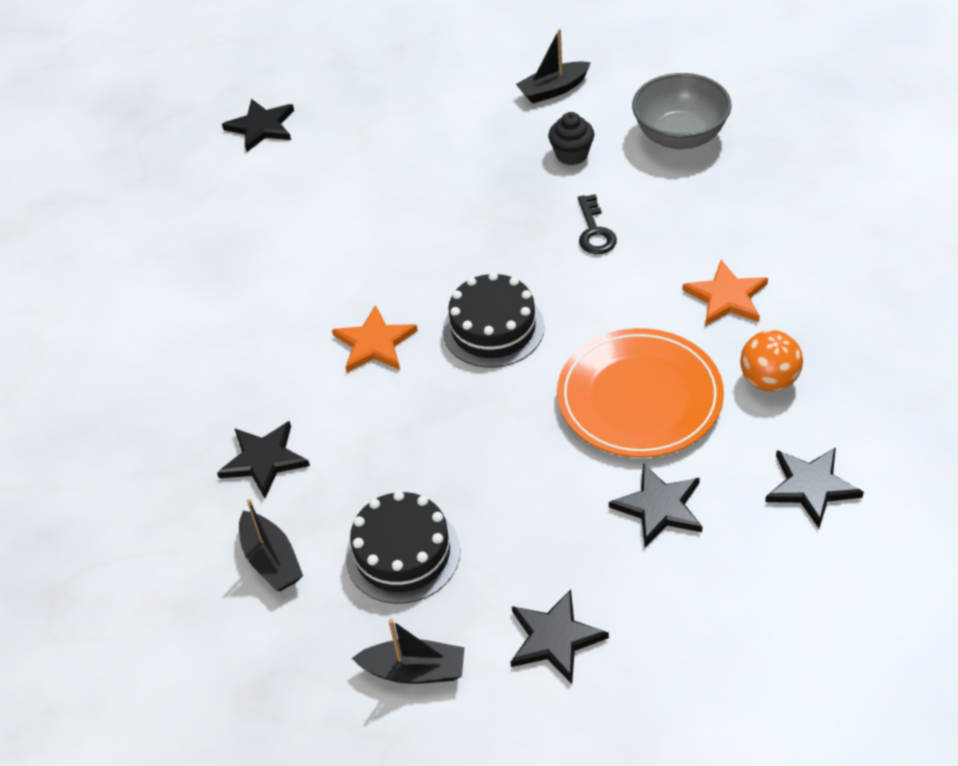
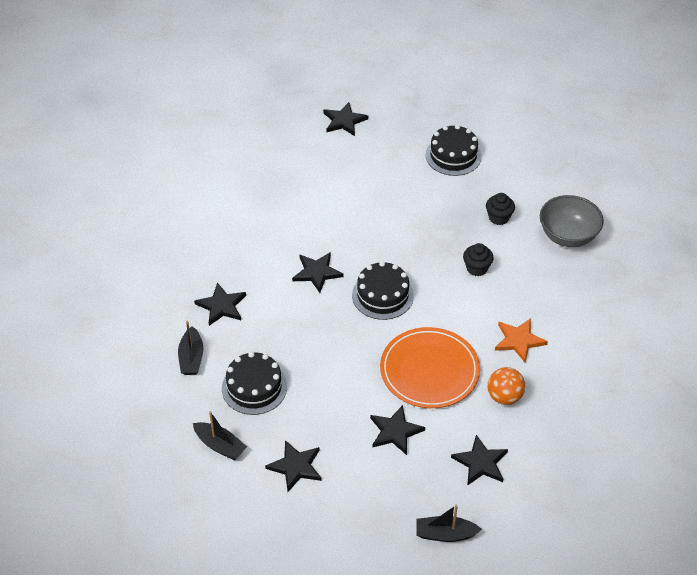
camera: 25 degrees right, 0 degrees up
(374, 343) = (317, 272): orange star -> black star
(448, 105) = (453, 155): none -> black cake
(553, 90) = (518, 174): black boat -> black boat (445, 534)
(594, 231) = (477, 268): black key -> black cupcake

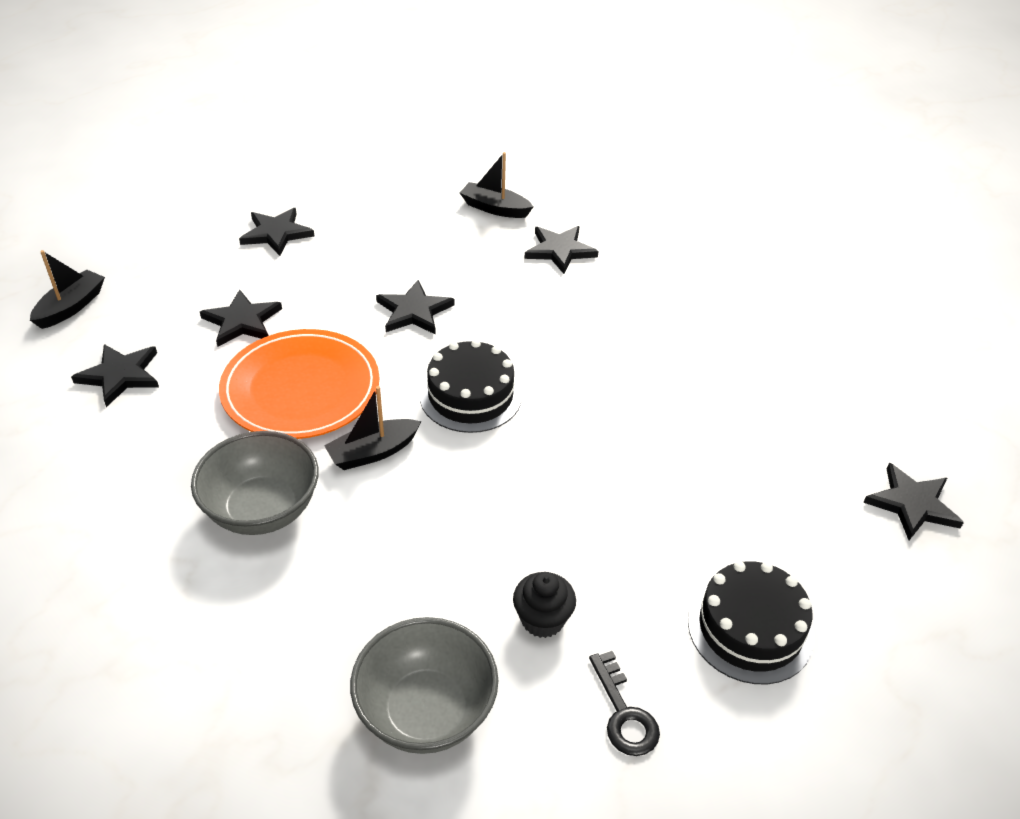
camera: 115 degrees right, 5 degrees down
(220, 445) = (356, 194): black boat -> black boat (373, 452)
(254, 387) = (412, 238): black cake -> none
(317, 272) = (561, 347): black star -> black star (414, 311)
(477, 268) = (445, 528): black cupcake -> none
(504, 397) = (187, 445): orange ball -> none
(519, 340) = (262, 510): orange star -> grey bowl
(521, 180) = (624, 713): none -> black key

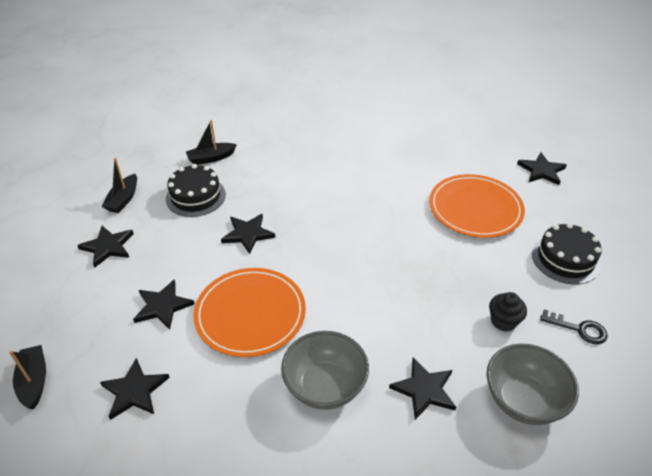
camera: 45 degrees left, 0 degrees up
(373, 452) = (332, 314): black boat -> black boat (123, 199)
(470, 395) = (334, 253): black cake -> black cake (196, 196)
(560, 250) = (272, 159): black star -> black star (424, 389)
(723, 476) = (475, 209): none -> orange plate

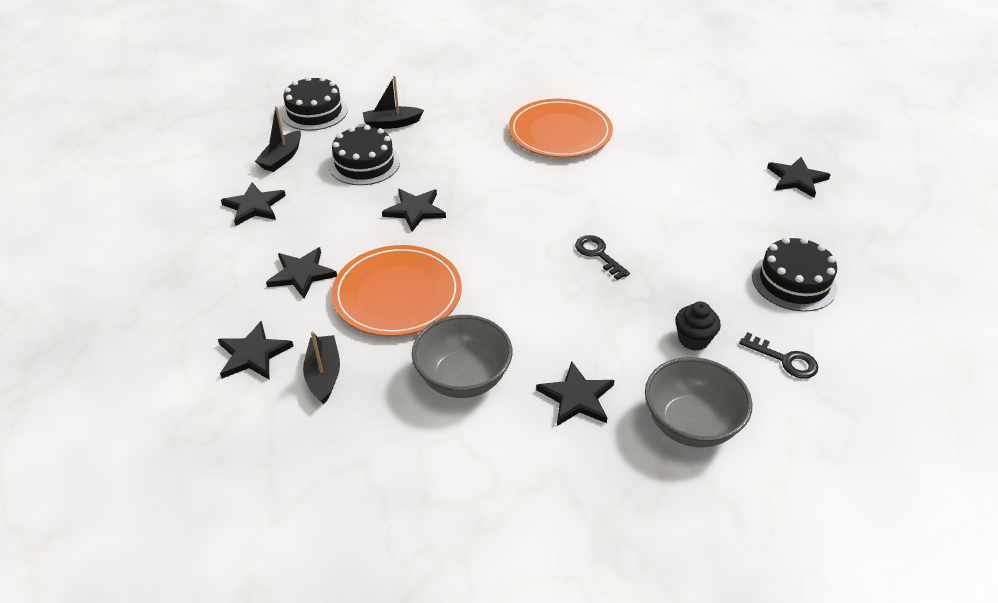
camera: 10 degrees right, 0 degrees up
(34, 381) = (150, 330): black boat -> black boat (324, 375)
(143, 154) = (314, 112): none -> black cake
(407, 255) = (598, 254): none -> black key
(475, 209) = (697, 213): orange plate -> orange plate (560, 132)

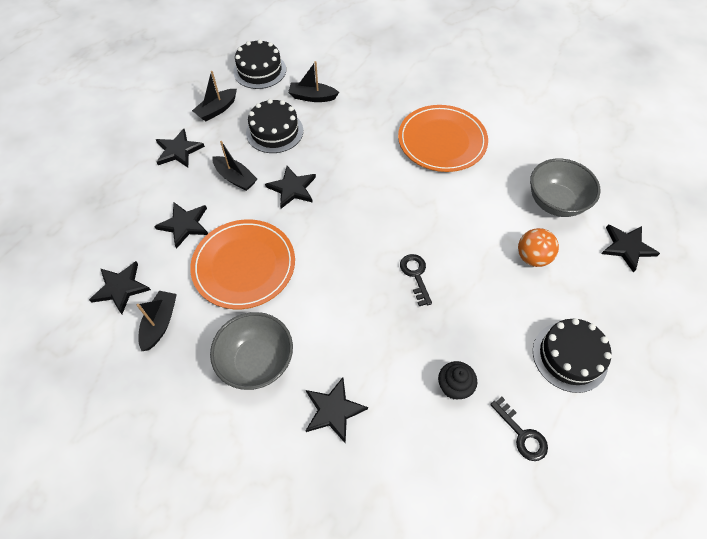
camera: 20 degrees right, 15 degrees up
(341, 216) = (235, 178): none -> black boat
(691, 424) = (411, 469): grey bowl -> grey bowl (555, 202)
(710, 209) = (532, 257): none -> orange ball

